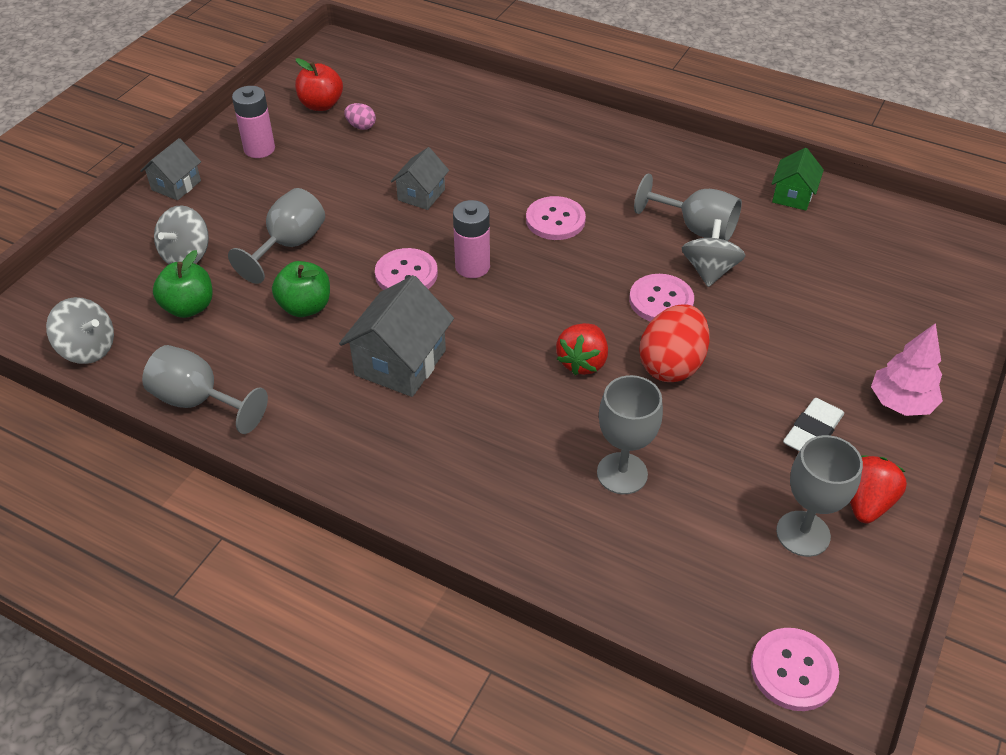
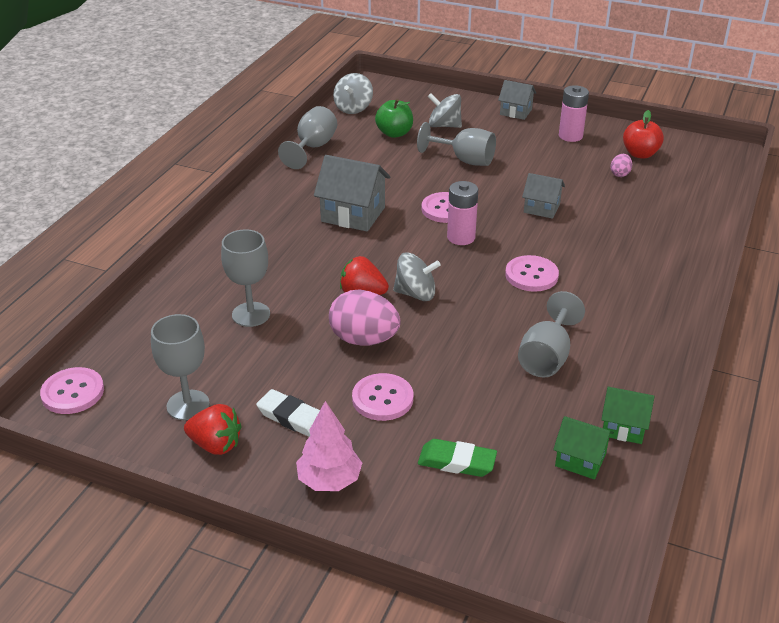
camera: 85 degrees right, 10 degrees down
(305, 307) = (402, 173): green apple -> none
(661, 300) = (441, 334): pink button -> pink button (382, 399)
(671, 365) = (364, 339): red egg -> pink egg
(709, 271) = (487, 364): grey spinning top -> grey spinning top (416, 294)
(839, 227) = (580, 460): none -> green house
(857, 307) = (457, 462): none -> green eraser

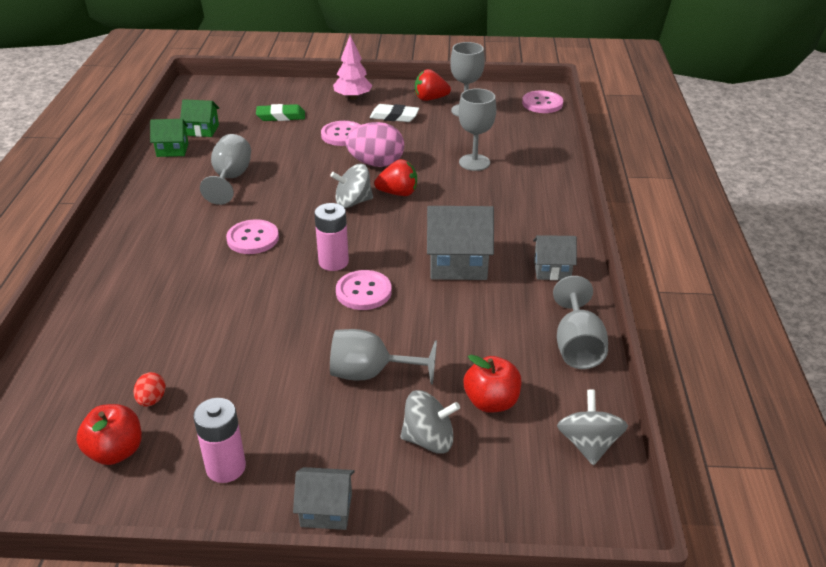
camera: 160 degrees right, 0 degrees up
(394, 133) = (491, 402): green apple -> red apple
(541, 208) = (253, 318): grey house -> grey house (552, 270)
(620, 174) = (152, 400): pink egg -> red egg

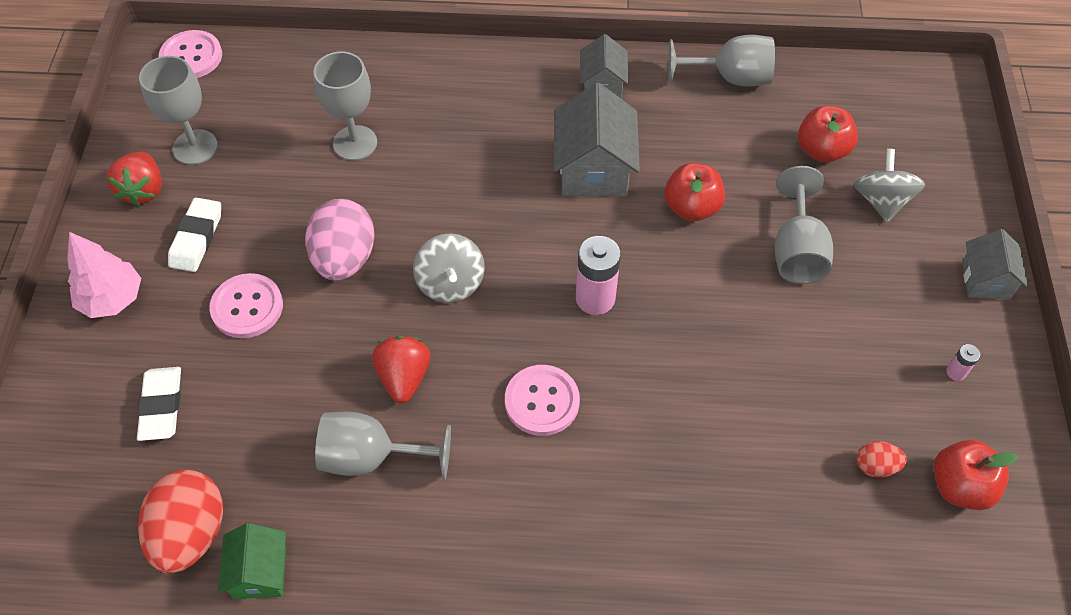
camera: 90 degrees left, 20 degrees up
(202, 130) = (191, 533): green house -> red egg
(226, 467) = (956, 372): pink battery -> pink battery, size x0.48
(281, 116) = (161, 406): green eraser -> white eraser
(363, 292) = (655, 263): pink button -> none
(398, 193) = (430, 230): red strawberry -> red strawberry (404, 377)
(419, 313) = (691, 208): none -> red apple
(588, 444) = (862, 85): grey spinning top -> none

